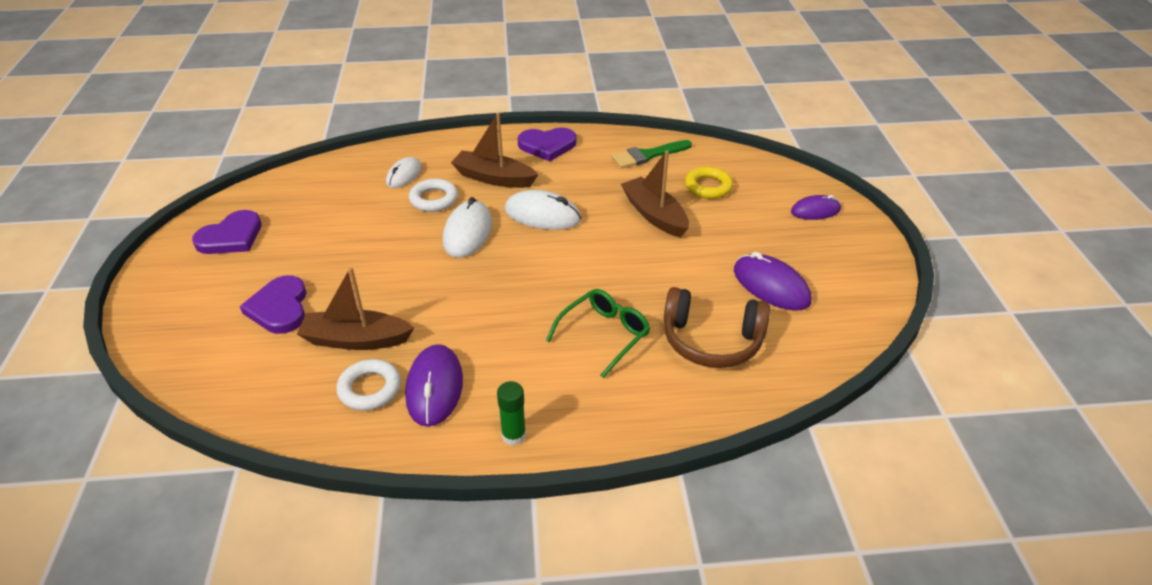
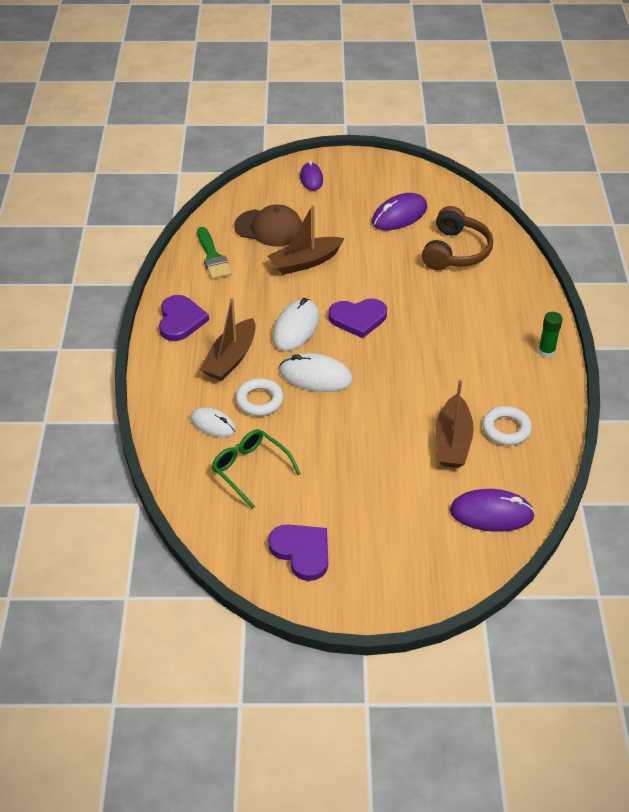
camera: 85 degrees left, 5 degrees up
(279, 308) = (411, 497): purple heart -> purple heart (358, 318)
(434, 388) = (504, 392): purple mouse -> purple mouse (491, 513)
(604, 335) = (449, 302): green glasses -> green glasses (250, 469)
(708, 187) = (269, 228): yellow ring -> brown cap

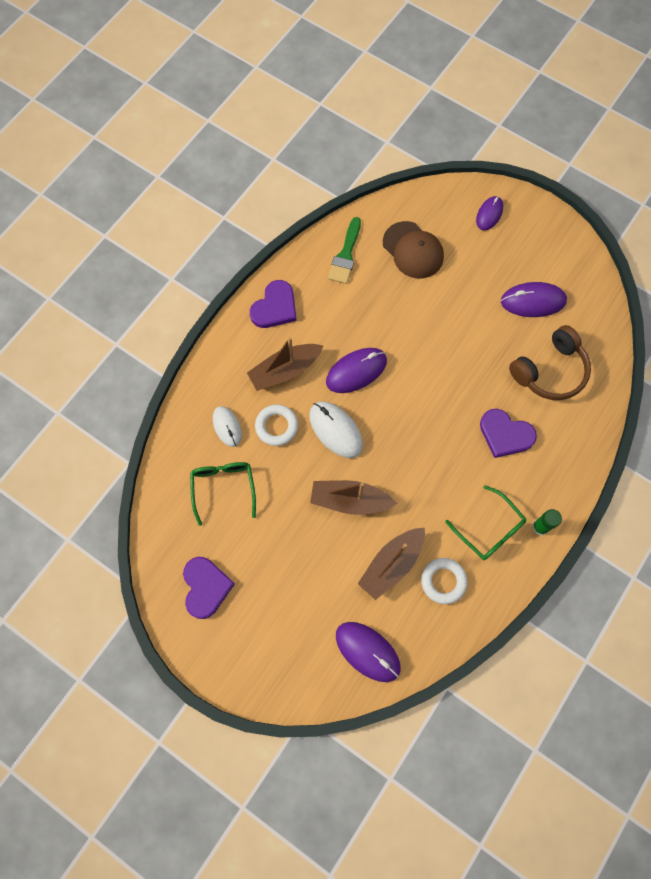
camera: 35 degrees right, 25 degrees up
(295, 328) = (356, 371): white mouse -> purple mouse
(305, 262) = (414, 306): brown boat -> brown boat (349, 500)
(358, 318) = (412, 393): purple heart -> purple heart (505, 434)
(509, 374) = (490, 529): none -> green glasses

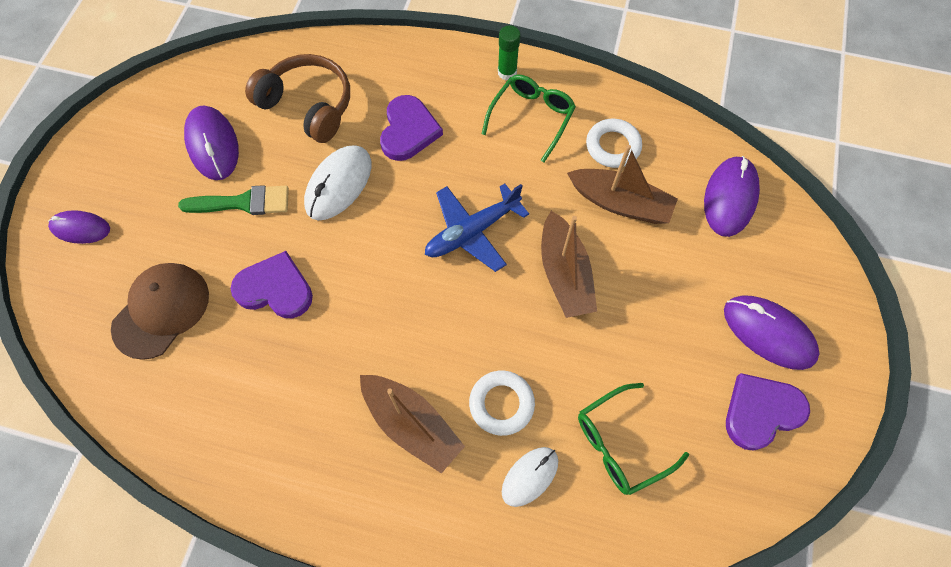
camera: 110 degrees left, 5 degrees down
(275, 307) = (309, 481): purple heart -> purple heart (275, 288)
(335, 430) = (477, 323): white mouse -> white mouse (339, 184)
(345, 255) = (189, 404): green brush -> green brush (243, 202)
(356, 371) = (380, 325): purple mouse -> purple mouse (768, 333)
(404, 450) = (472, 232): none -> blue plane

